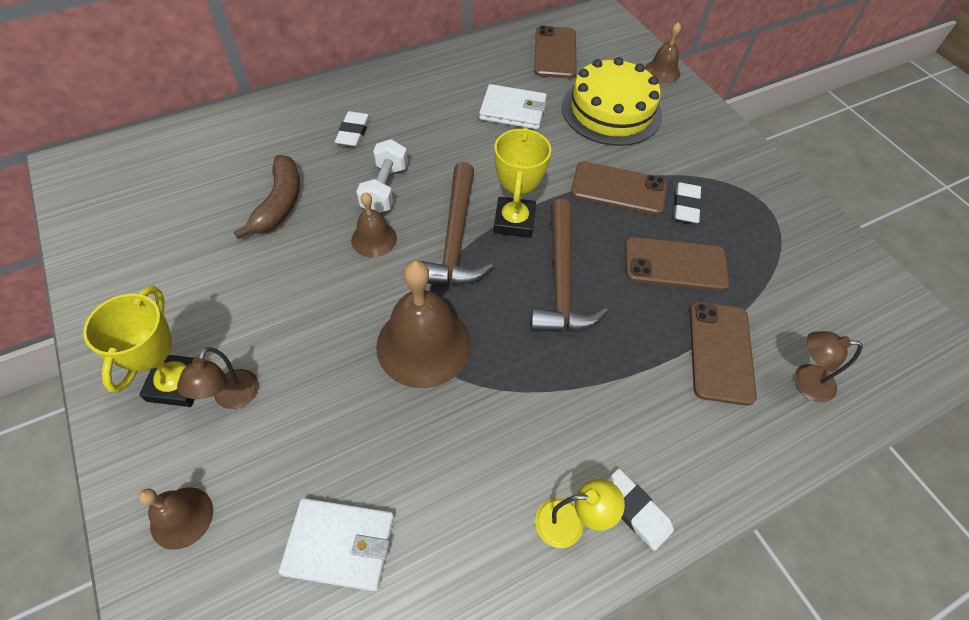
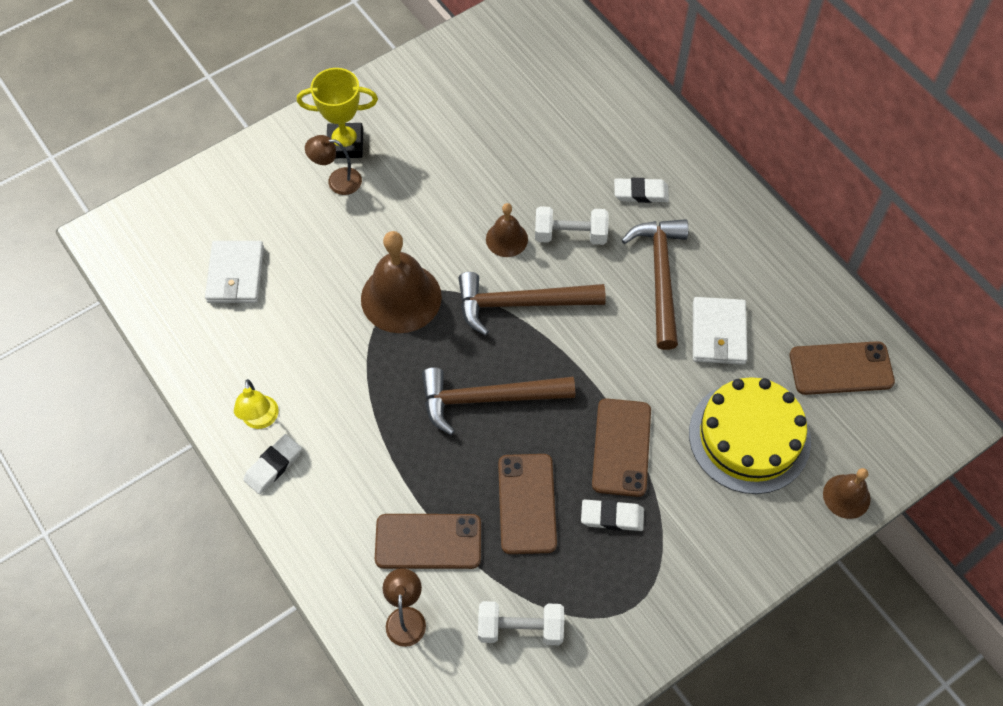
camera: 85 degrees right, 5 degrees up
(181, 517) = (248, 179): brown bell -> none
(279, 203) = (533, 158): brown banana -> none
(449, 135) = (660, 277): none -> brown hammer
(514, 221) = (553, 351): yellow trophy -> none
(799, 287) = (520, 628): none -> white dumbbell

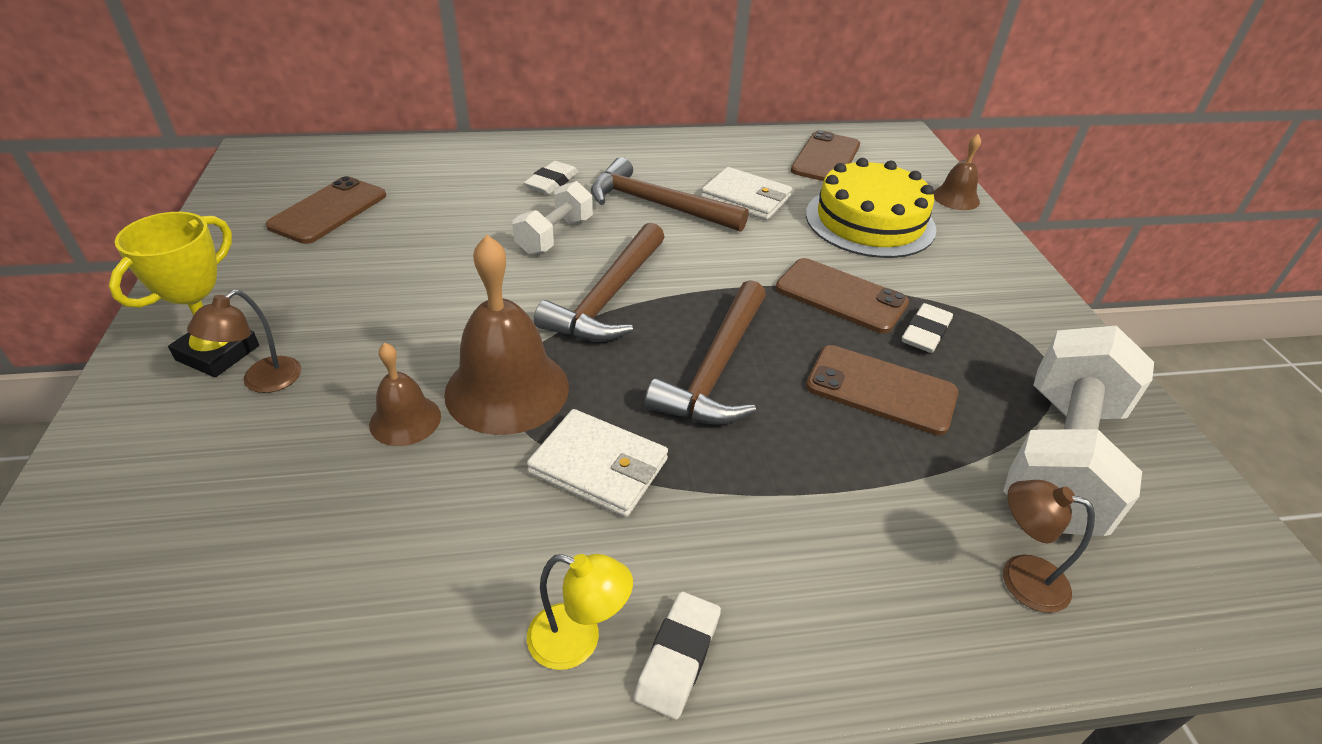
camera: 65 degrees left, 20 degrees down
(235, 274) = (274, 566): white wallet -> white wallet (599, 466)
(273, 466) = (678, 657): white eraser -> white eraser turned 45 degrees clockwise
(428, 541) = (901, 504): brown phone -> brown phone (328, 210)
(506, 239) = (514, 277): brown bell -> brown bell (405, 420)
(520, 628) = (1059, 460): white dumbbell -> white dumbbell, size x1.83

